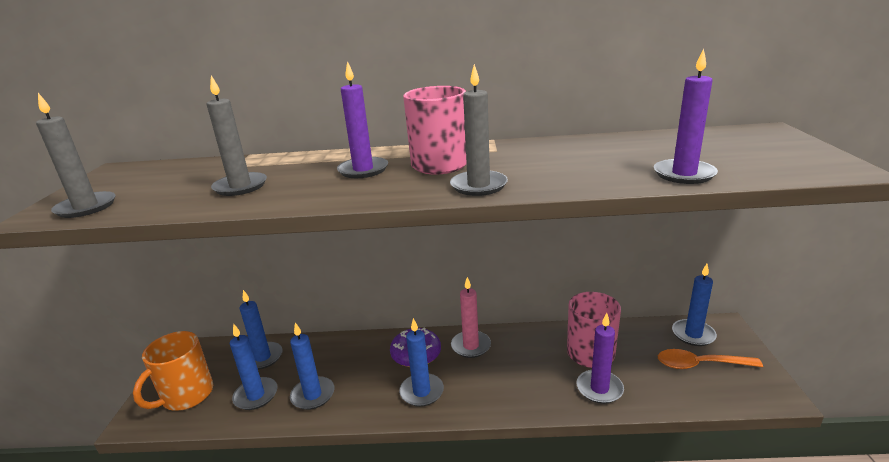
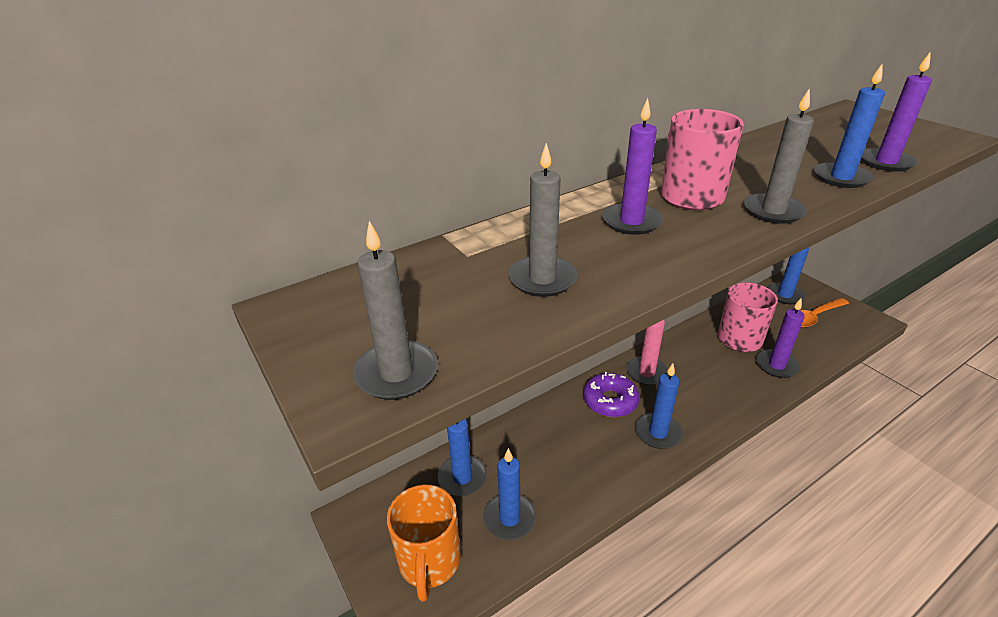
camera: 35 degrees left, 10 degrees up
(313, 395) = (567, 486): blue candle -> blue candle (841, 178)

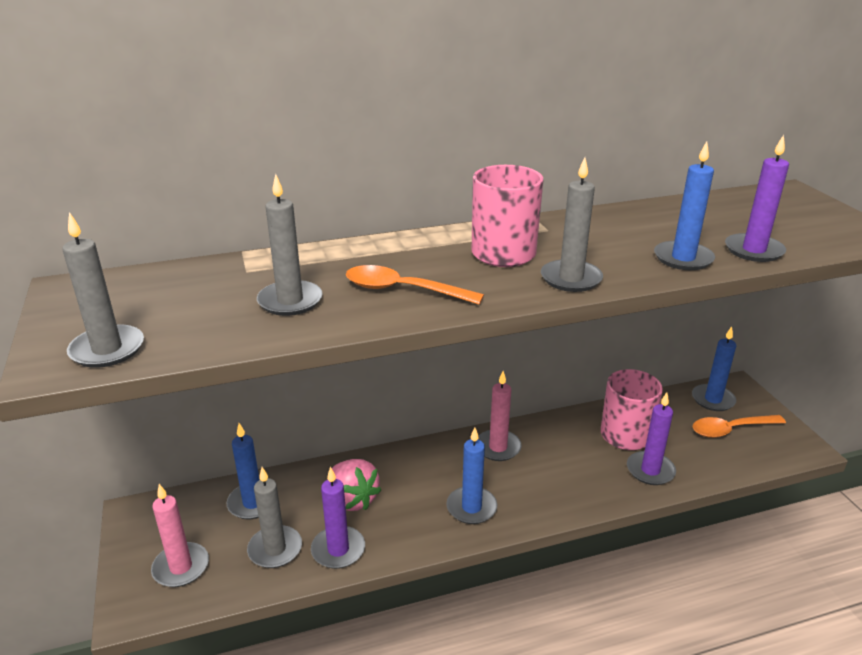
camera: 15 degrees right, 5 degrees down
(429, 562) = (181, 567): orange mug -> pink candle
(509, 518) = (275, 549): blue candle -> grey candle
(552, 451) = (353, 499): none -> pink strawberry
(610, 401) = (441, 466): purple donut -> none
(631, 221) = (420, 266): purple candle -> purple candle (338, 550)
(639, 248) = (402, 290): none -> orange spoon

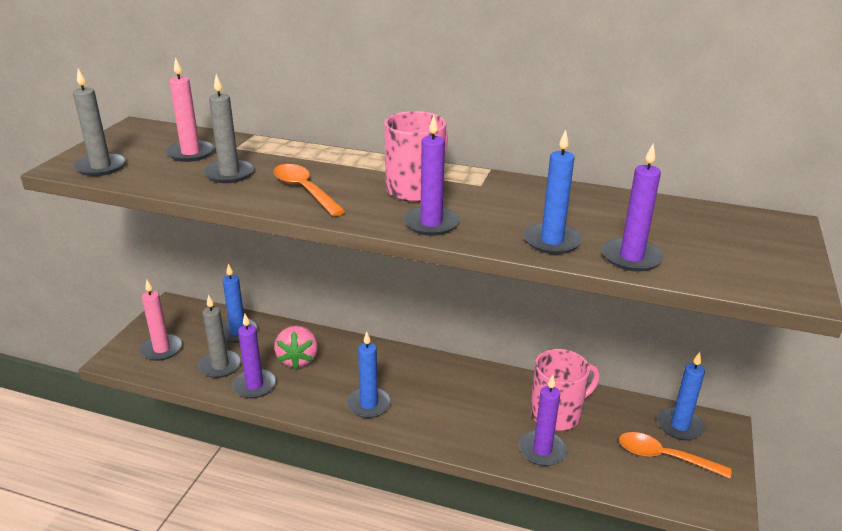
camera: 35 degrees right, 0 degrees up
(498, 447) = (438, 374): pink candle -> pink candle (191, 153)
(571, 279) = (431, 223): grey candle -> purple candle

